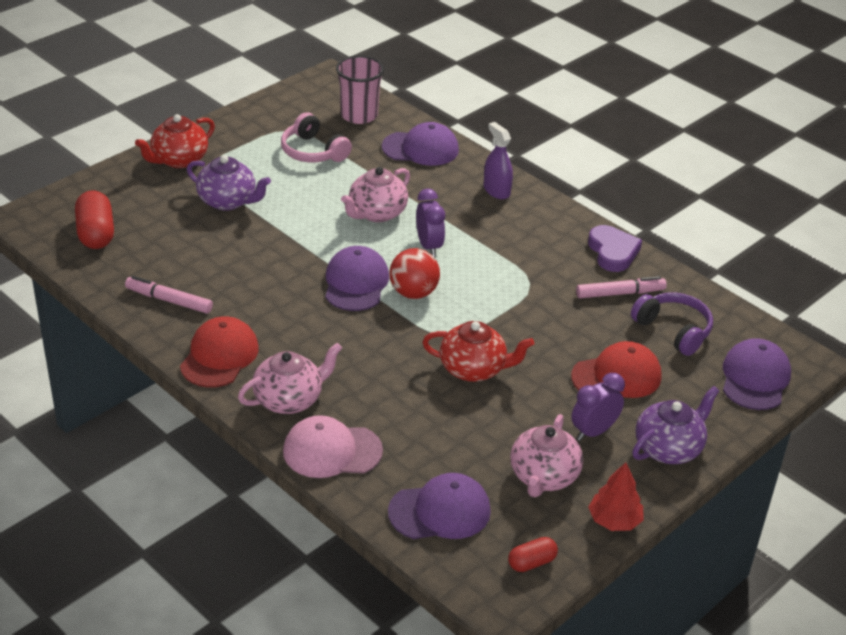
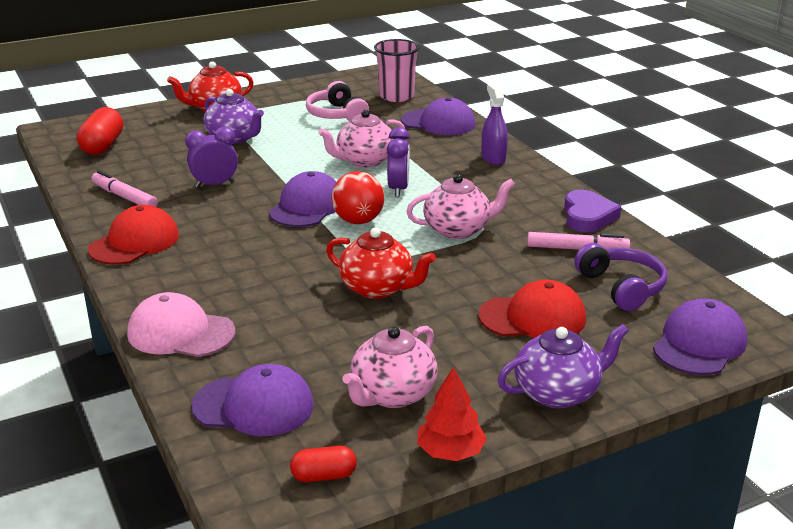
camera: 20 degrees right, 10 degrees down
(289, 399) = (172, 285): pink teapot -> pink teapot (458, 230)
(593, 431) = (476, 362): purple clock -> purple clock (215, 185)

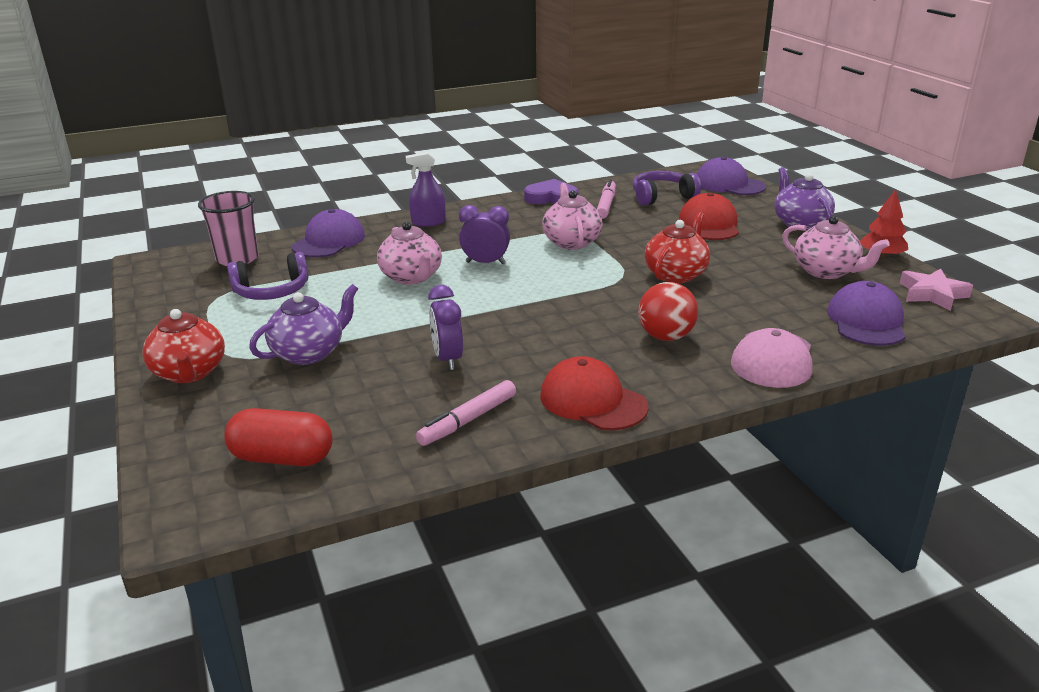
camera: 85 degrees left, 0 degrees up
(307, 206) = (516, 305): purple cap -> none
(324, 476) = (932, 294): red capsule -> pink star
(336, 115) = (272, 291): pink headphones -> purple headphones
(358, 221) = (551, 281): red ball -> red ball (666, 337)

